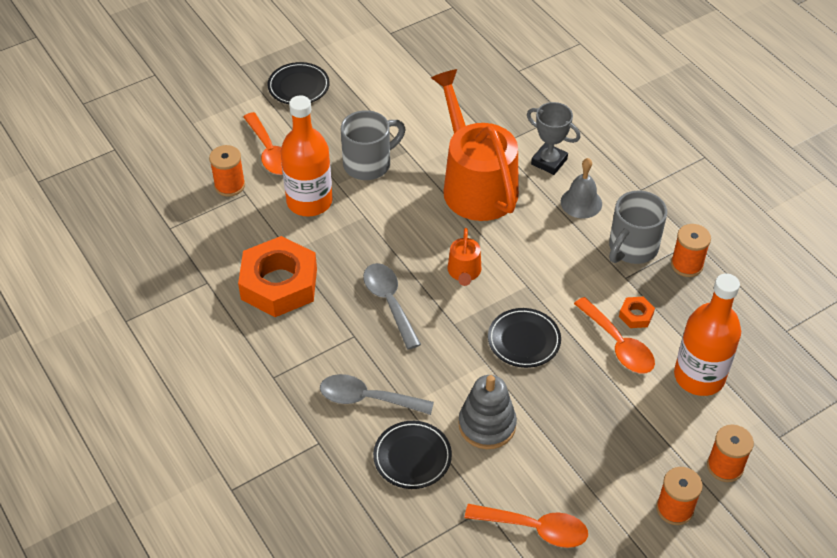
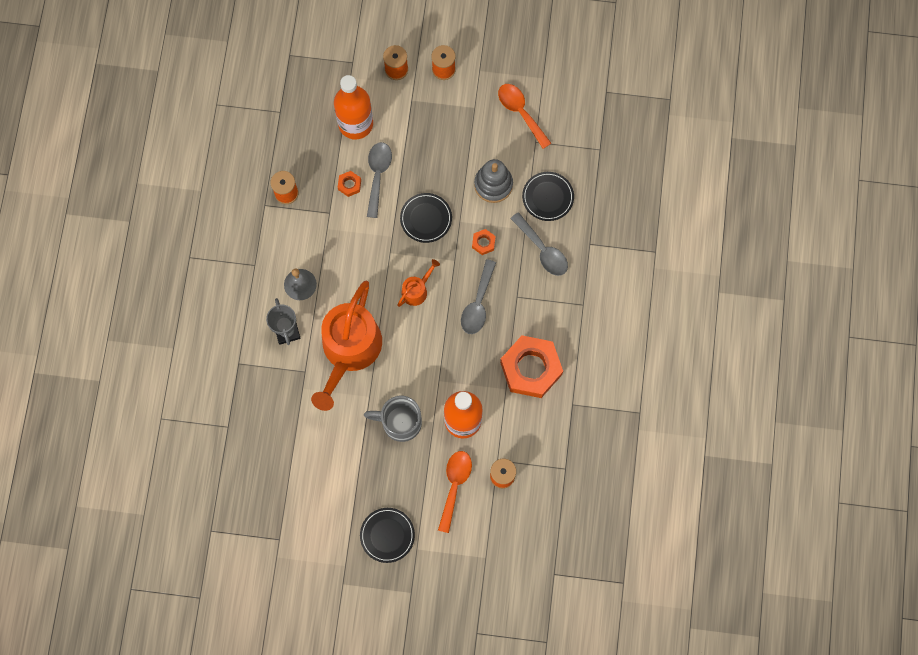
camera: 140 degrees left, 25 degrees up
(439, 360) = (483, 243): none -> orange nut
(618, 344) = (378, 175): orange spoon -> grey spoon
(632, 248) = (305, 229): grey mug -> none

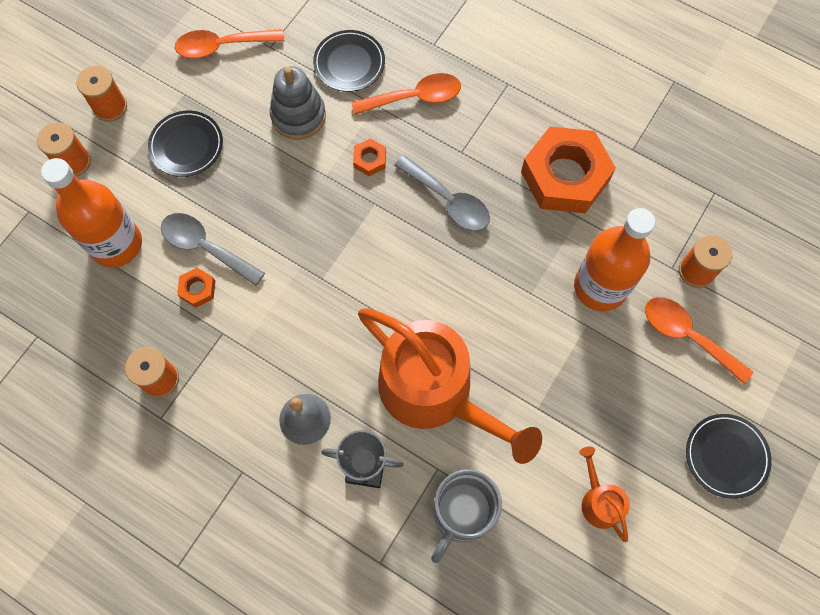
camera: 65 degrees left, 5 degrees down
(400, 422) = (569, 369): grey mug -> grey mug (462, 513)
(416, 290) = (392, 267): orange watering can -> orange watering can (599, 501)
(426, 218) = (299, 214): black plate -> black plate (186, 146)
(542, 250) = (415, 97): grey spoon -> orange spoon

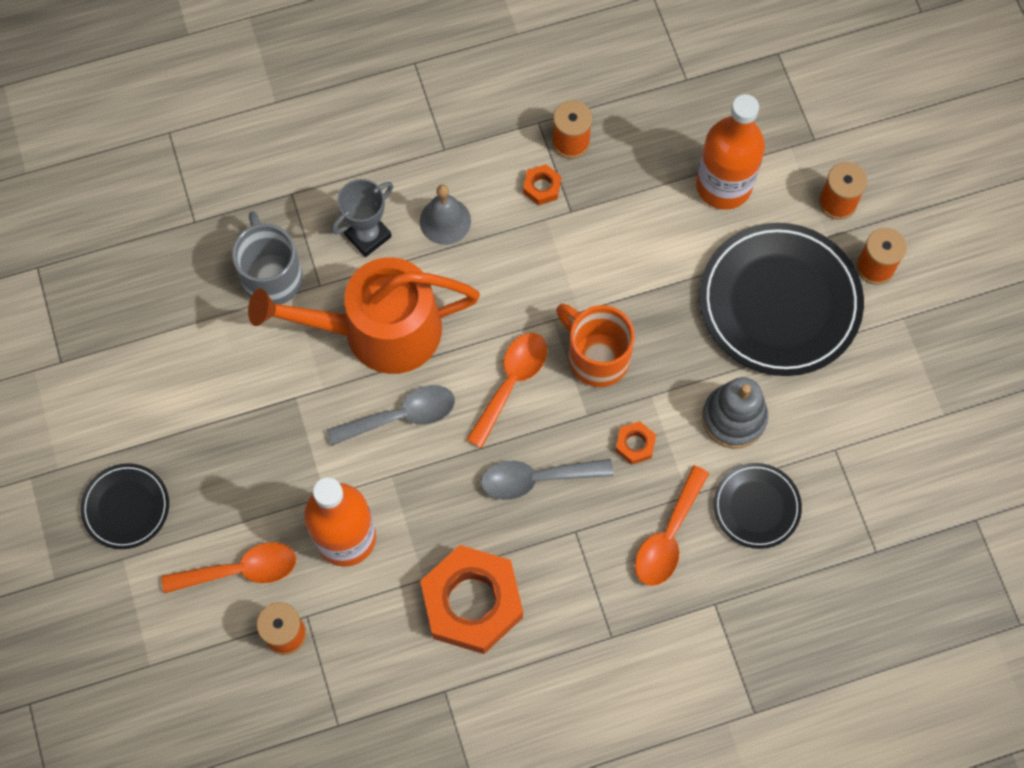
camera: 130 degrees right, 0 degrees up
(186, 146) = (779, 302): black plate -> black plate, size x1.93
(197, 289) = (627, 219): orange nut -> orange nut (542, 187)
(205, 247) = (661, 250): grey spoon -> grey spoon (401, 416)
(222, 46) = (869, 407): orange spoon -> orange spoon (511, 383)
(326, 229) = (596, 356): none -> orange mug
(599, 501) = (186, 381): orange watering can -> none

